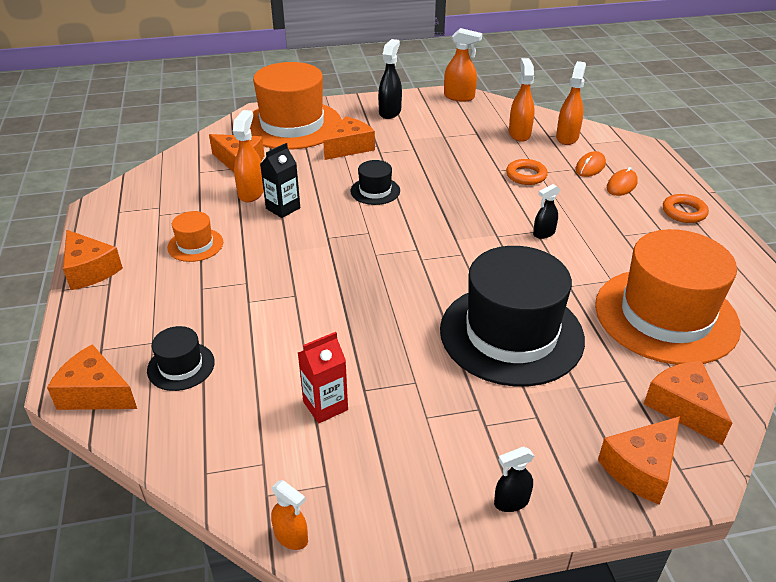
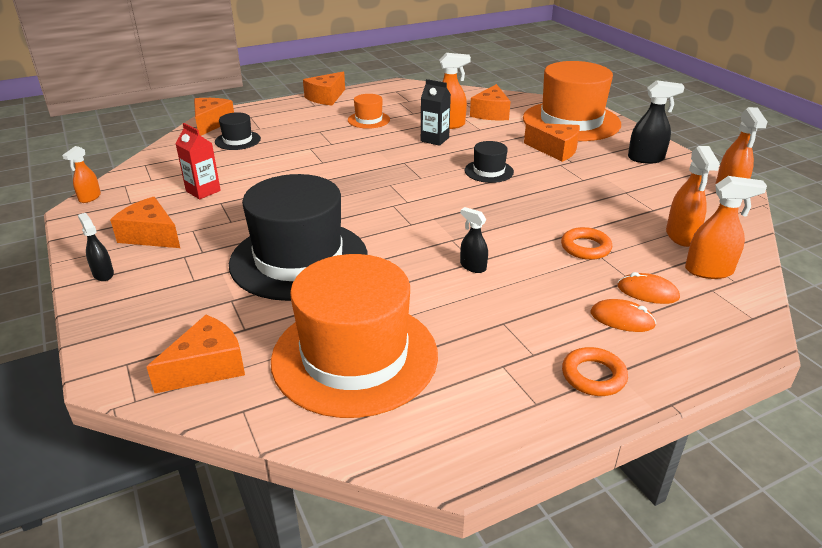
camera: 75 degrees right, 5 degrees down
(519, 134) = (681, 236): orange spray bottle -> orange spray bottle turned 105 degrees clockwise
(641, 468) = (129, 339): orange cheese -> orange cheese (151, 235)

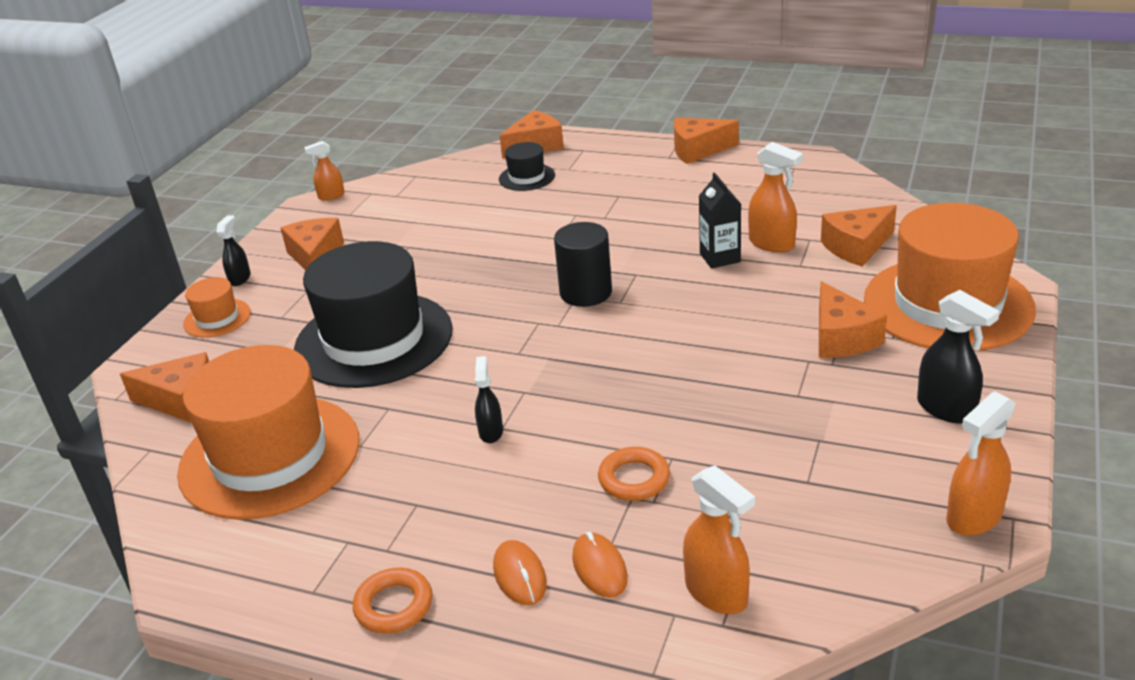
camera: 50 degrees right, 0 degrees up
(203, 191) = (414, 227): red carton -> none
(368, 120) = (692, 200): orange hat -> orange hat (217, 318)
(392, 181) = (586, 292): none -> black cylinder
(489, 171) = (705, 329): black hat -> none
(681, 236) = (771, 534): orange spray bottle -> none

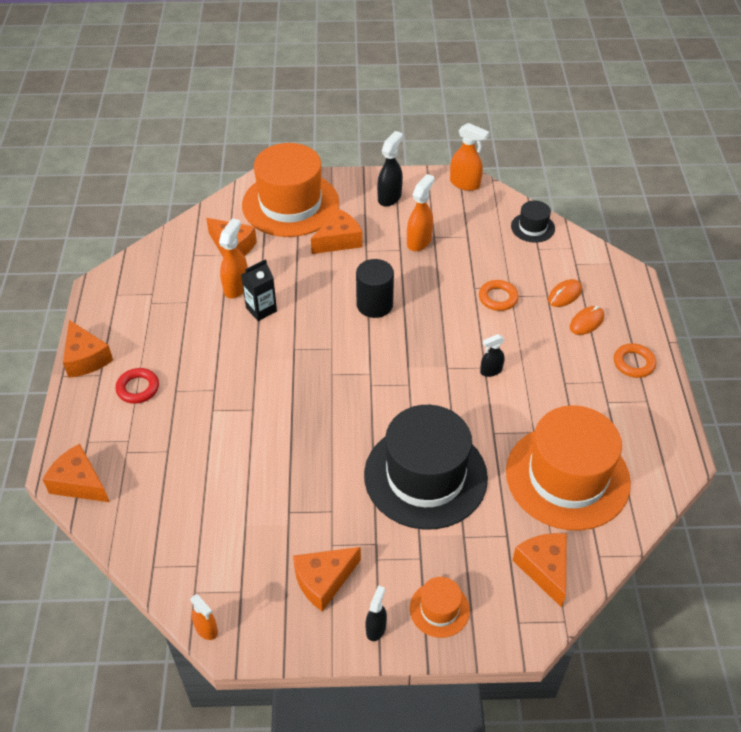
camera: 115 degrees left, 15 degrees up
(240, 278) = (376, 628): black spray bottle -> black spray bottle turned 120 degrees clockwise
(527, 177) = (148, 467): black hat -> black hat (532, 227)
(586, 292) = (326, 370): black cylinder -> black cylinder (374, 305)
(636, 175) = (138, 388): none -> red ring
(716, 593) = (556, 253): orange spray bottle -> orange spray bottle (419, 241)

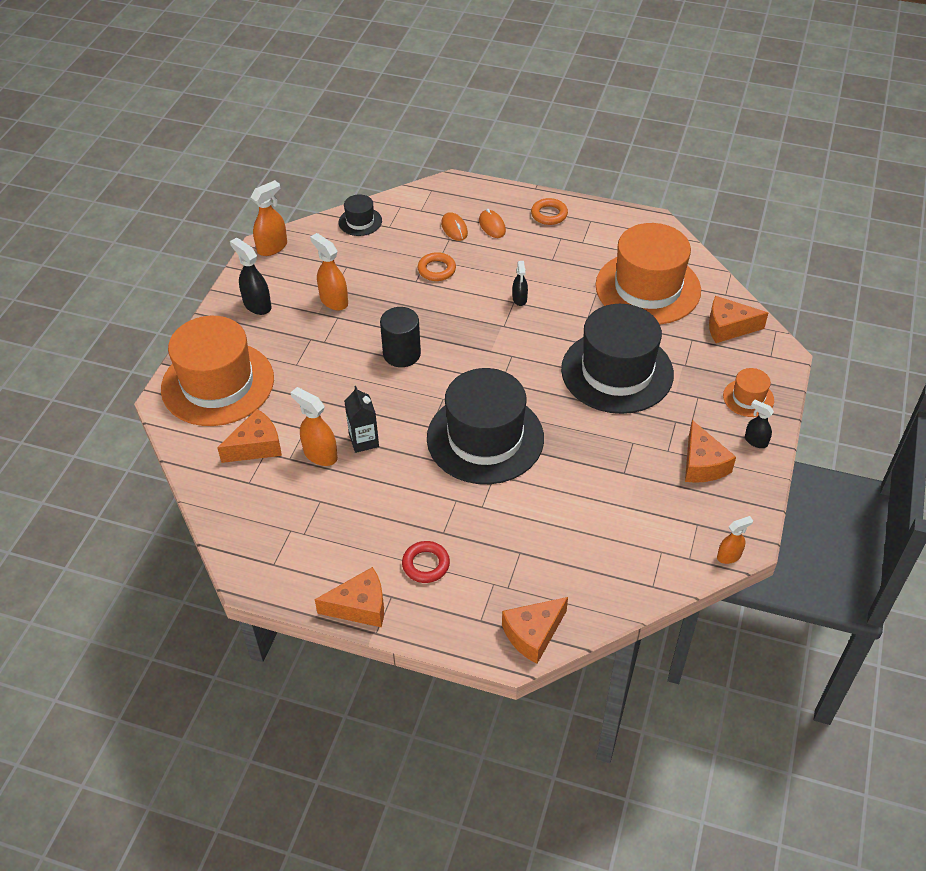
camera: 70 degrees left, 0 degrees up
(294, 391) = (485, 438): none -> black hat
(339, 240) = (298, 358): orange cheese -> none

